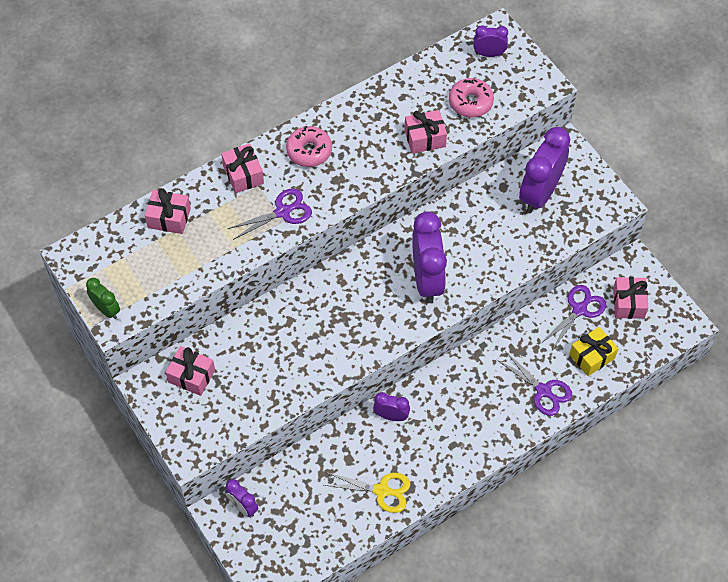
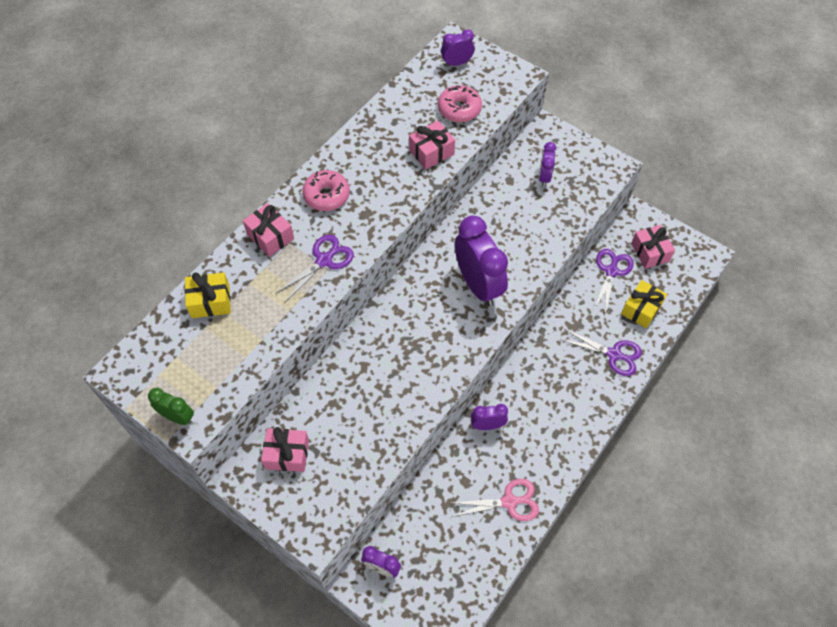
camera: 20 degrees left, 0 degrees up
(169, 218) = (210, 301): pink gift -> yellow gift
(381, 491) = (509, 502): yellow scissors -> pink scissors
(539, 193) = (544, 177): purple clock -> purple clock, size x0.50

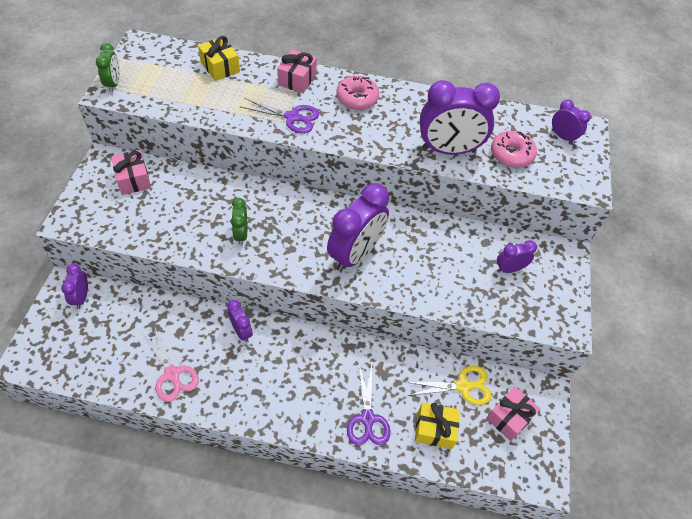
camera: 60 degrees right, 5 degrees down
(411, 373) = (241, 234): none -> green clock
(431, 152) = (448, 150): pink gift -> purple clock
(611, 271) = (463, 386): purple scissors -> yellow scissors

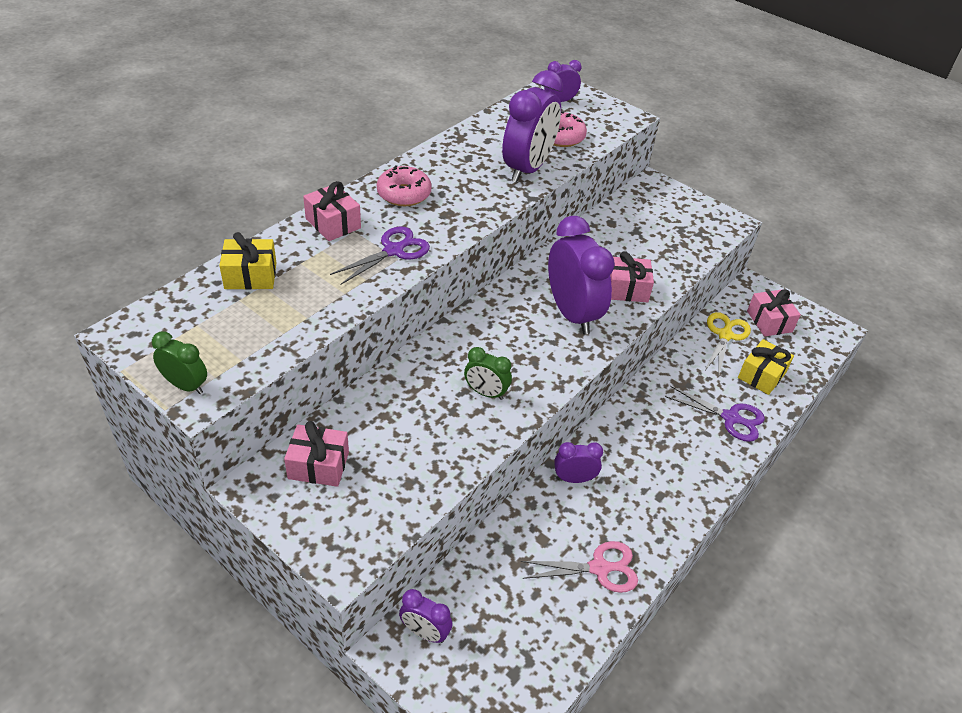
camera: 60 degrees left, 10 degrees down
(410, 279) = (626, 289): none -> pink gift
(509, 269) = (651, 223): purple clock -> none

